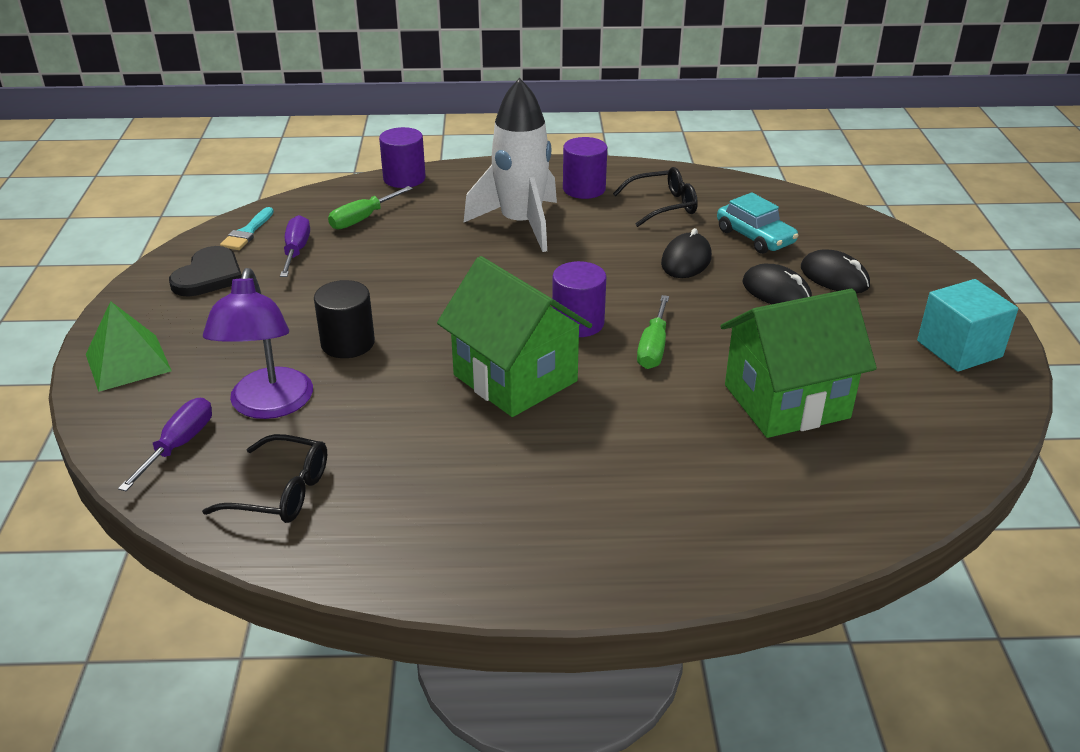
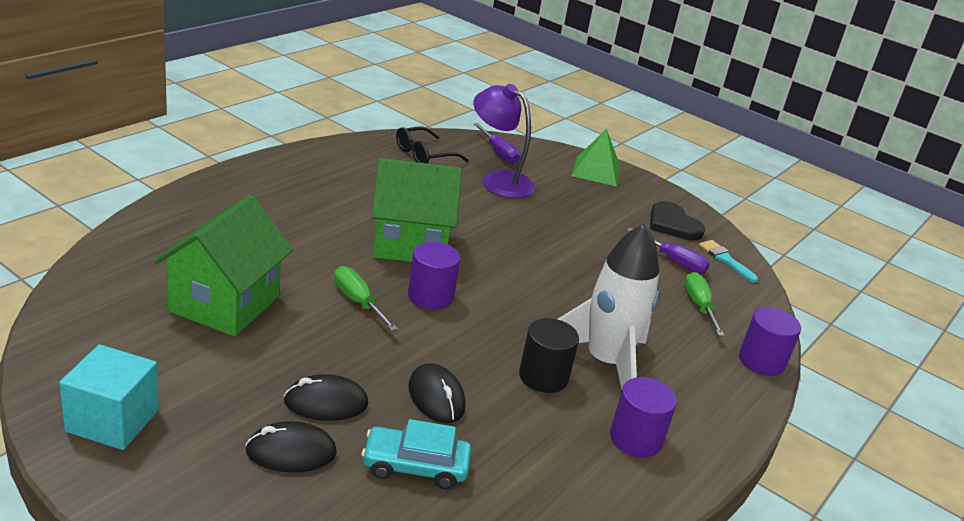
camera: 125 degrees right, 5 degrees down
(348, 343) = (528, 222): black cylinder -> black cylinder (543, 377)
(663, 206) = (544, 460): black glasses -> none

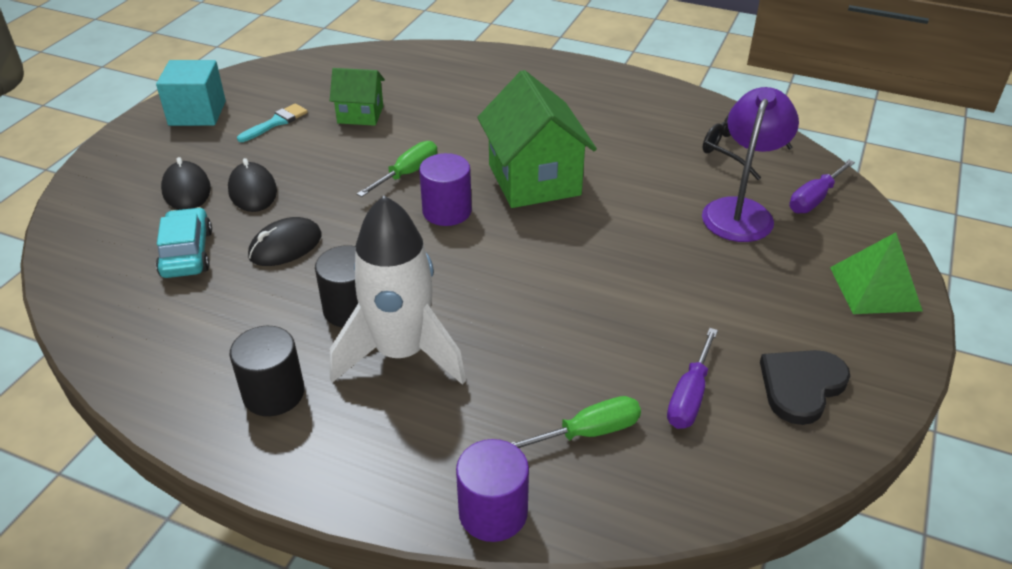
camera: 80 degrees right, 10 degrees up
(225, 303) = (360, 114): green house -> green house, size x0.56
(635, 439) = (273, 393): purple cylinder -> black cylinder
(725, 259) = (751, 457): turquoise brush -> turquoise brush (276, 122)

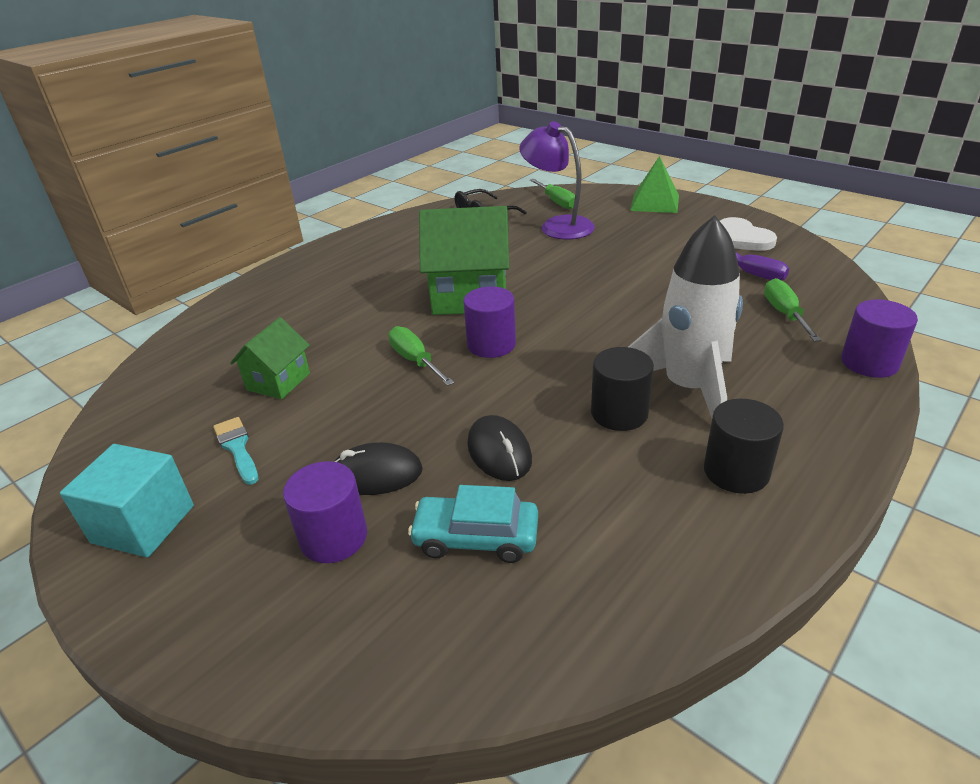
camera: 70 degrees left, 5 degrees down
(186, 190) = (333, 537): black mouse -> purple cylinder
(801, 386) = (741, 238): black heart -> white heart
(814, 199) = (556, 202): purple screwdriver -> green screwdriver

